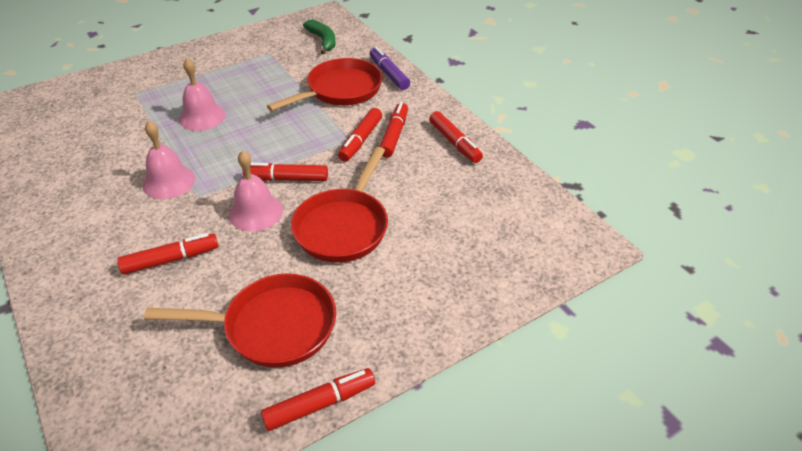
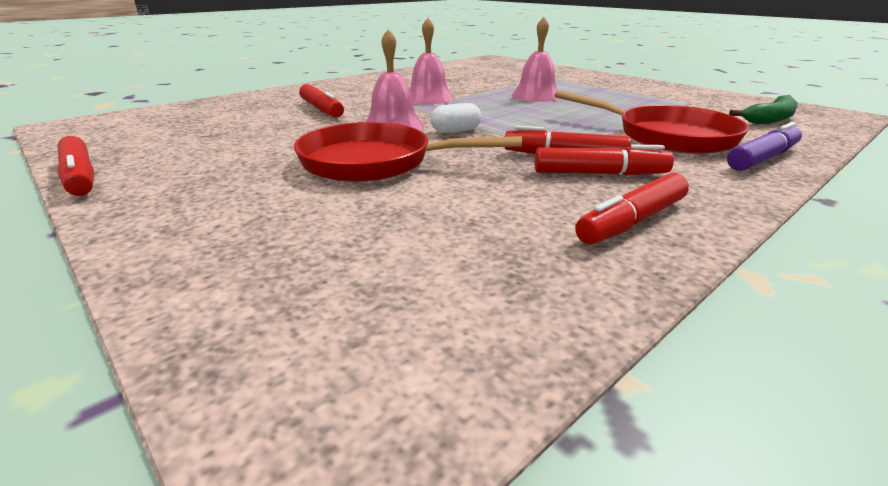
camera: 80 degrees right, 15 degrees down
(273, 326) = (213, 148): red pan -> none
(286, 179) = (455, 131): red marker -> white capsule

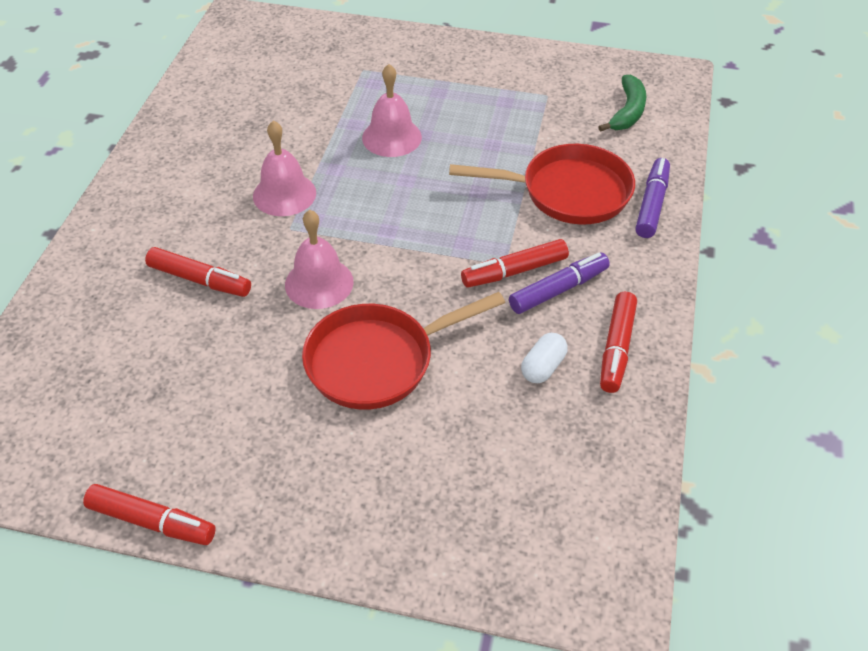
camera: 35 degrees left, 20 degrees up
(455, 131) = (388, 265): white capsule -> white capsule (543, 367)
(600, 174) = (558, 290): red marker -> purple marker

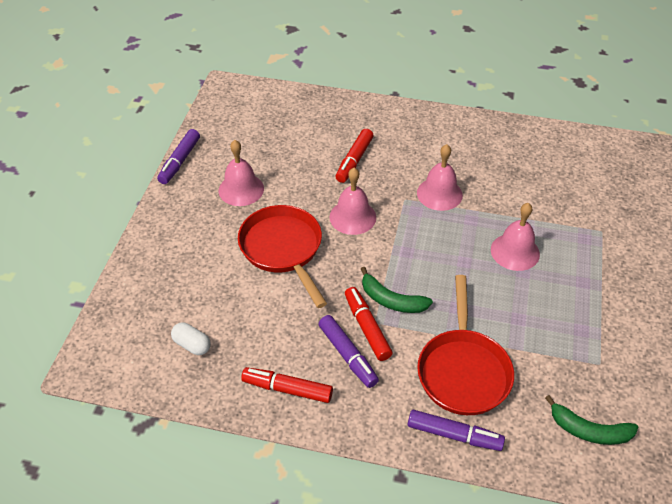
camera: 90 degrees right, 0 degrees up
(152, 522) = (180, 161): red marker -> purple marker
(241, 421) = (241, 189): none -> pink bell
(469, 247) = (391, 300): none -> green banana
(543, 367) = (272, 340): white capsule -> white capsule (192, 345)

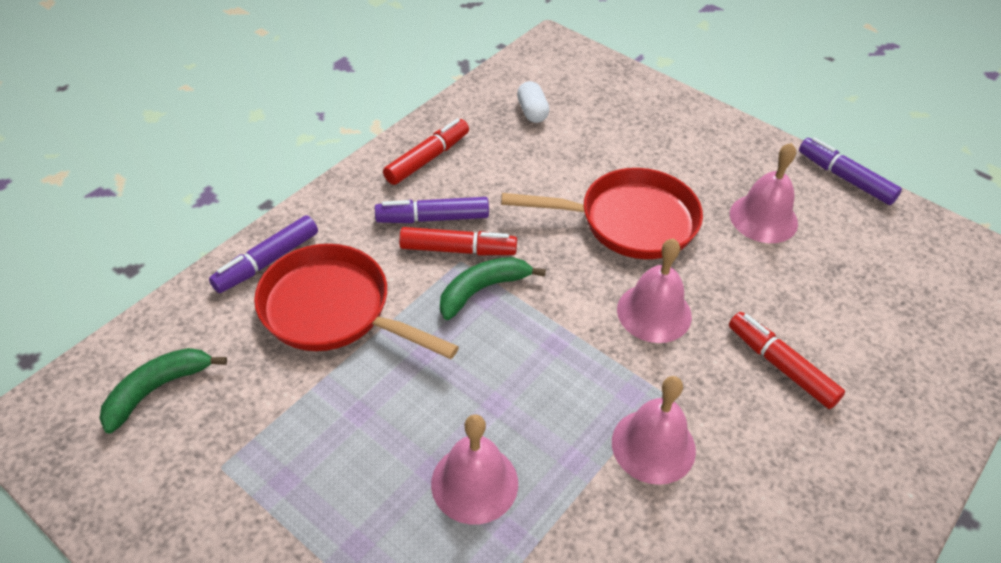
camera: 115 degrees right, 0 degrees up
(192, 345) = (532, 112): white capsule -> white capsule turned 75 degrees counterclockwise

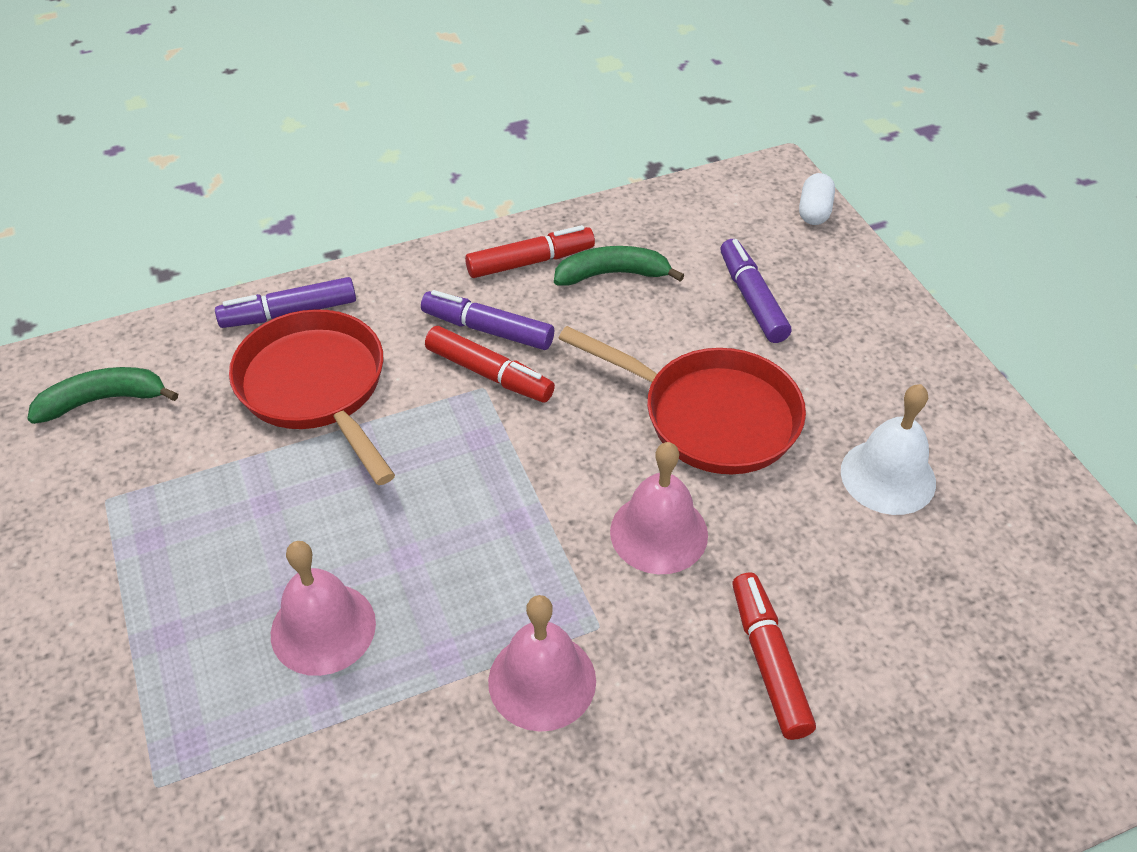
camera: 30 degrees right, 0 degrees up
(482, 290) = (482, 428): green banana -> green banana (612, 274)
(532, 112) = (690, 247): white capsule -> white capsule (814, 211)
(763, 218) = (888, 476): pink bell -> white bell
(845, 178) = (1045, 468): purple marker -> purple marker (752, 299)

